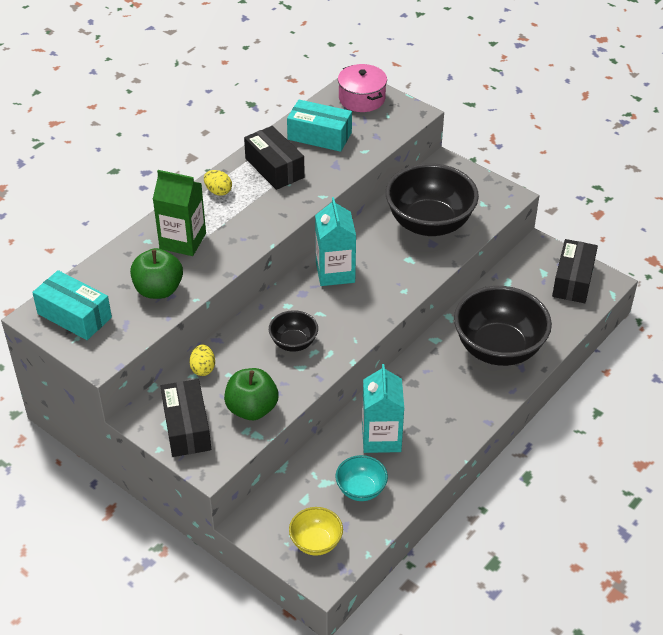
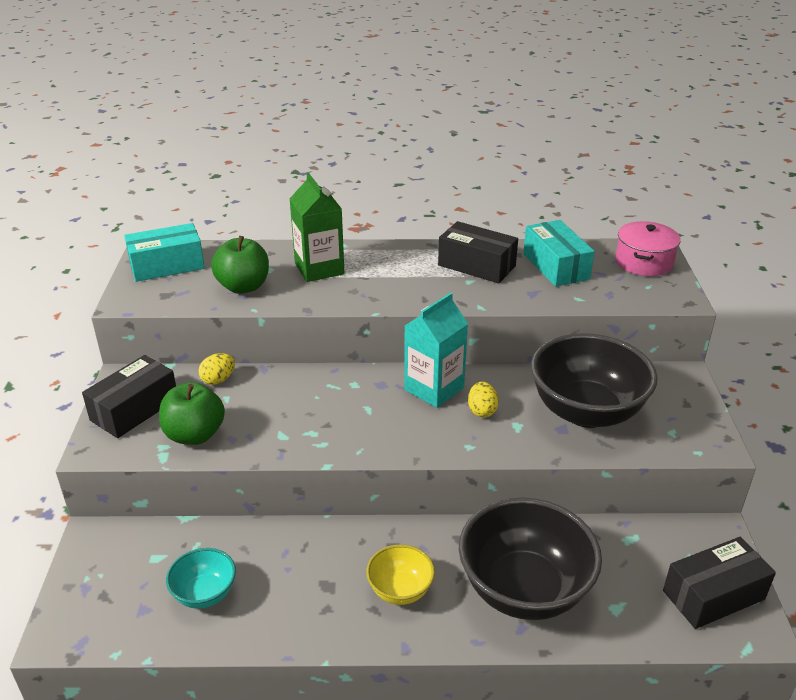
camera: 50 degrees right, 10 degrees down
(74, 316) = (167, 266): turquoise box -> turquoise box turned 75 degrees clockwise
(218, 191) = (404, 255): yellow egg -> yellow egg (482, 411)
(274, 168) = (476, 265): black box -> black box turned 75 degrees counterclockwise
(293, 343) = (309, 414): black bowl -> none
(316, 542) = (103, 600): yellow bowl -> yellow bowl (400, 590)
(381, 437) = (292, 567): turquoise carton -> none

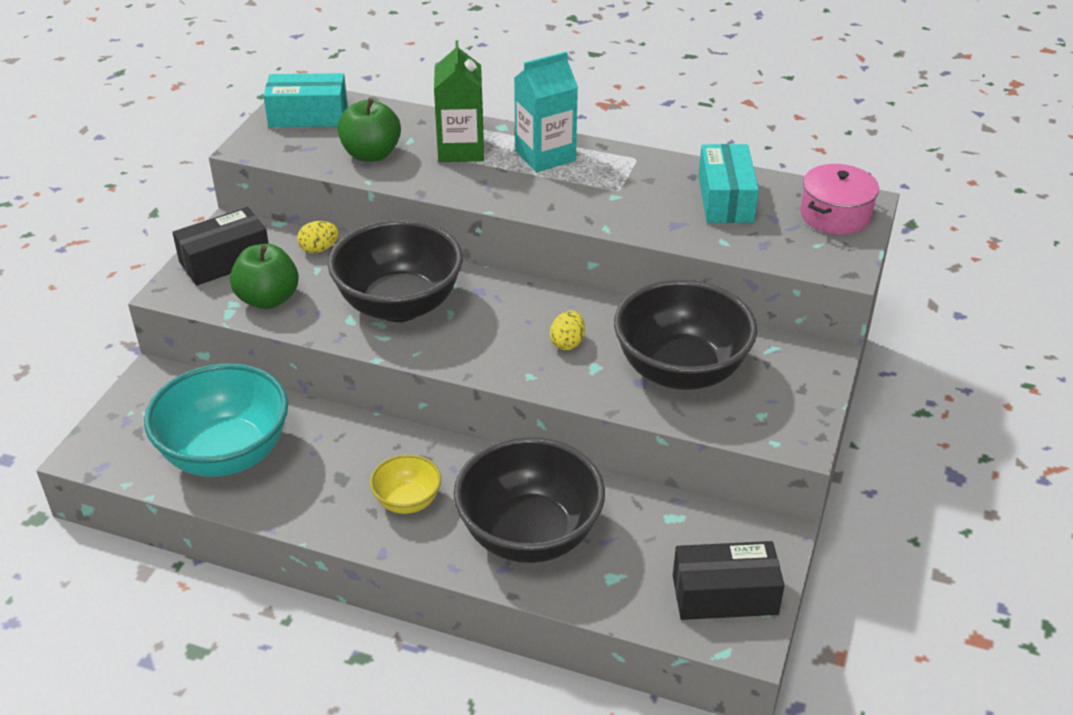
camera: 20 degrees right, 5 degrees up
(205, 594) = (226, 454): turquoise bowl -> turquoise bowl, size x2.03
(319, 412) = (399, 305): none -> black bowl
(434, 389) = (531, 308): turquoise carton -> turquoise carton (545, 156)
(476, 265) = (635, 180): black box -> none

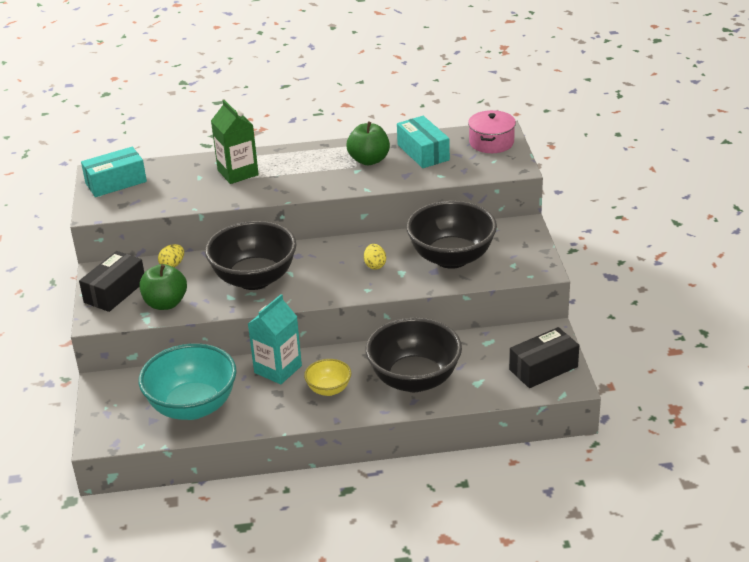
camera: 25 degrees left, 5 degrees down
(371, 154) = (181, 192): green apple -> green apple (369, 160)
(545, 156) = (294, 160): turquoise carton -> turquoise carton (278, 369)

